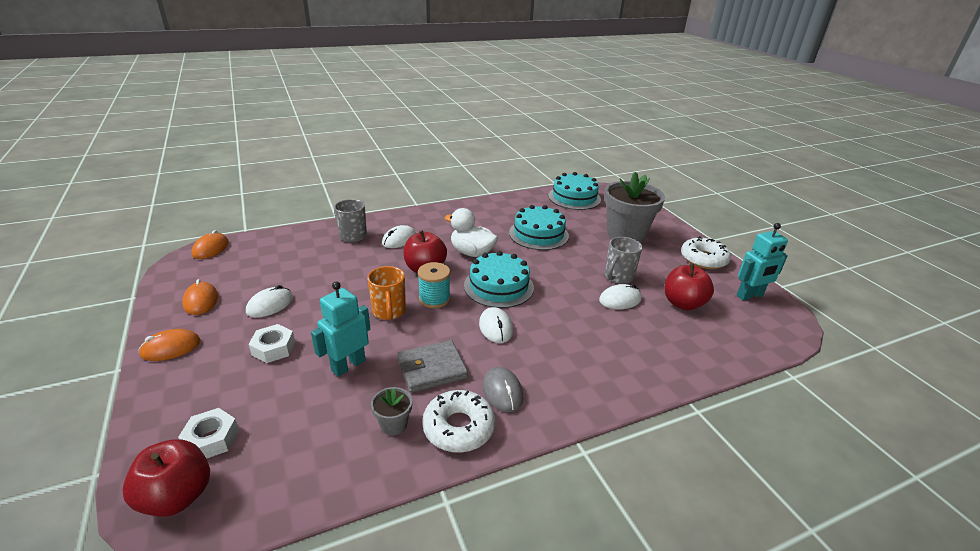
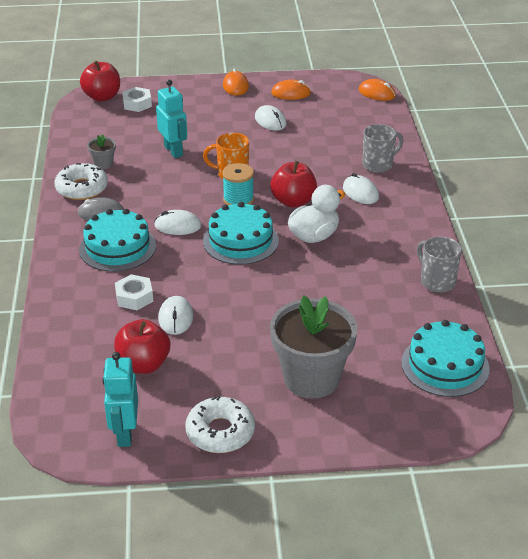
camera: 110 degrees right, 5 degrees up
(273, 348) = (212, 122): white nut -> white nut (134, 297)
(432, 369) = (146, 185): grey wallet -> none
(538, 234) = (340, 297): turquoise cake -> turquoise cake (117, 247)
(618, 277) = (217, 332): grey mug -> grey mug (436, 281)

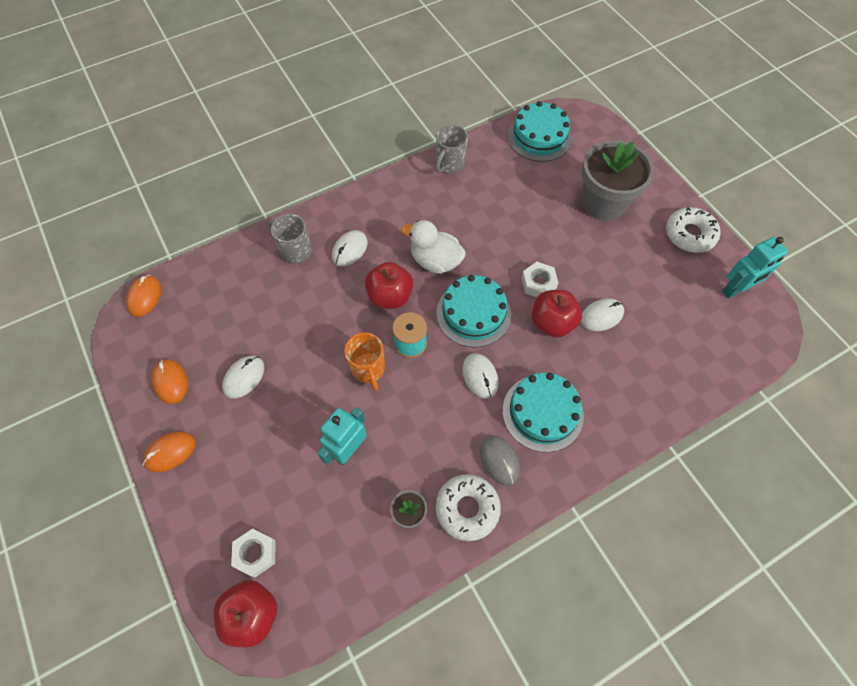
camera: 115 degrees left, 25 degrees up
(134, 297) = (598, 360): white nut -> white nut (538, 283)
(143, 364) = (666, 312): red apple -> red apple (552, 323)

